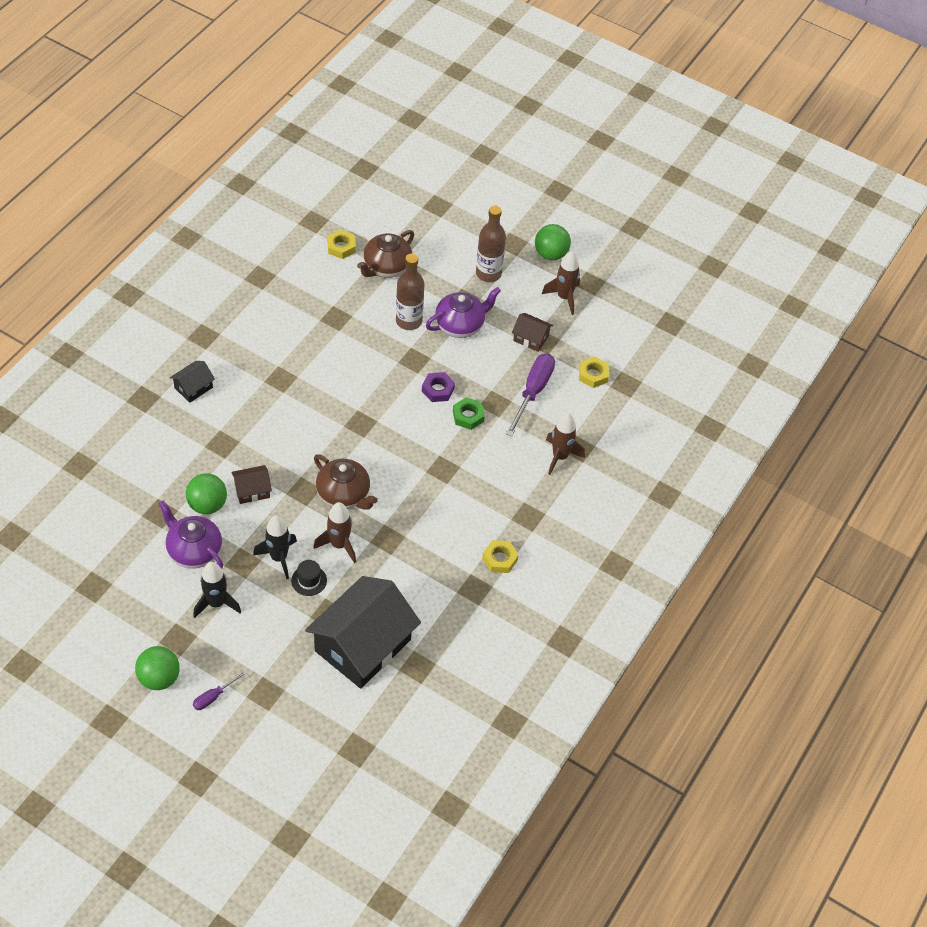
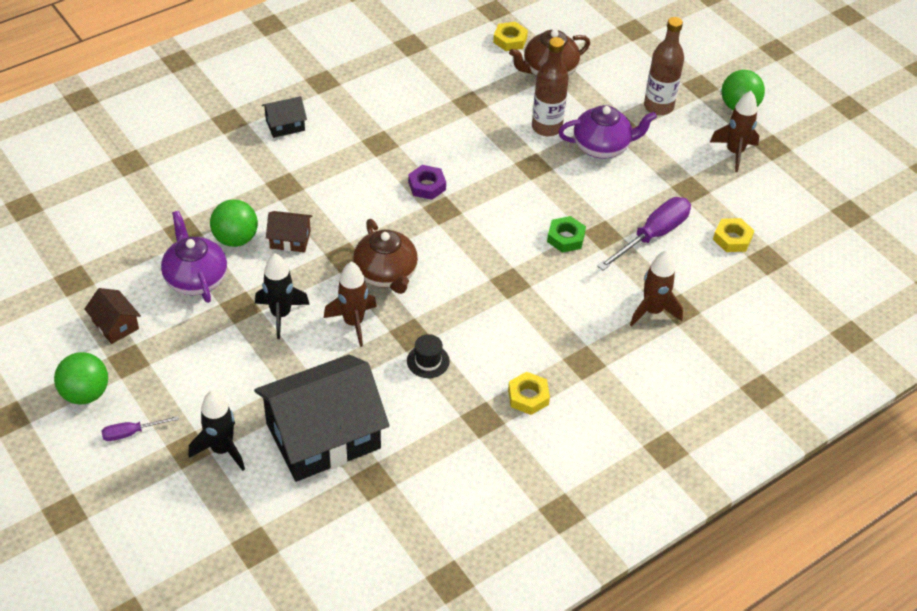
camera: 25 degrees right, 5 degrees down
(216, 603) = (189, 338): black rocket -> black rocket (222, 449)
(309, 580) = (300, 348): black hat -> black hat (428, 361)
(438, 390) = (545, 202): purple nut -> purple nut (427, 186)
(531, 338) = (676, 182): brown house -> brown house (115, 325)

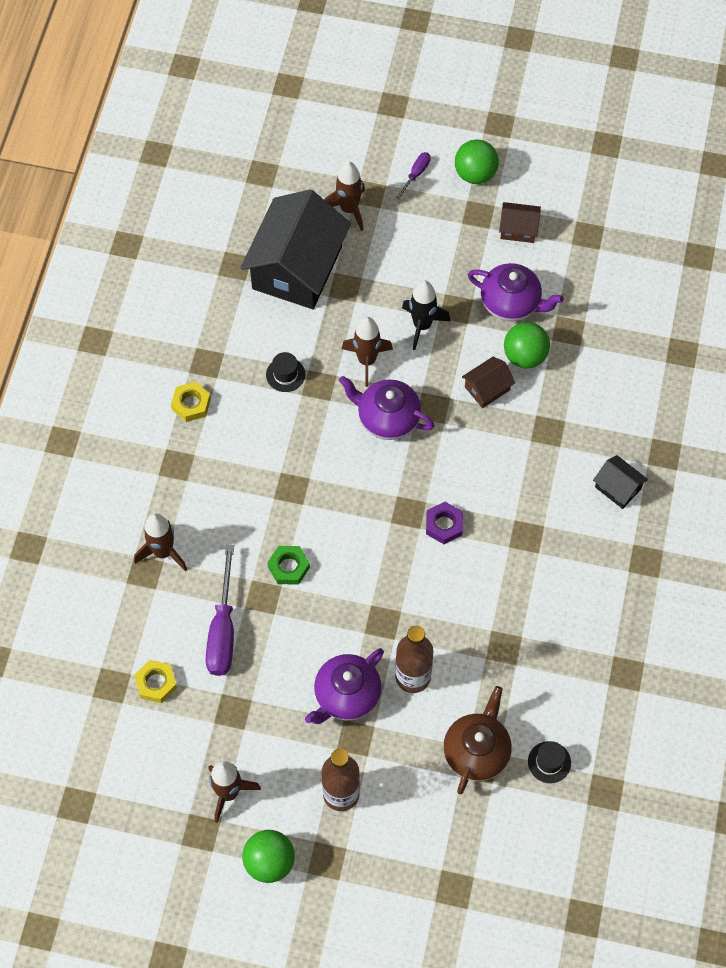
camera: 140 degrees right, 15 degrees up
(222, 449) = (349, 209): black rocket -> brown rocket
(285, 125) = (618, 488): black house -> black house turned 75 degrees counterclockwise
(386, 274) = (387, 418): brown teapot -> purple teapot
(510, 40) = (549, 762): yellow nut -> black hat

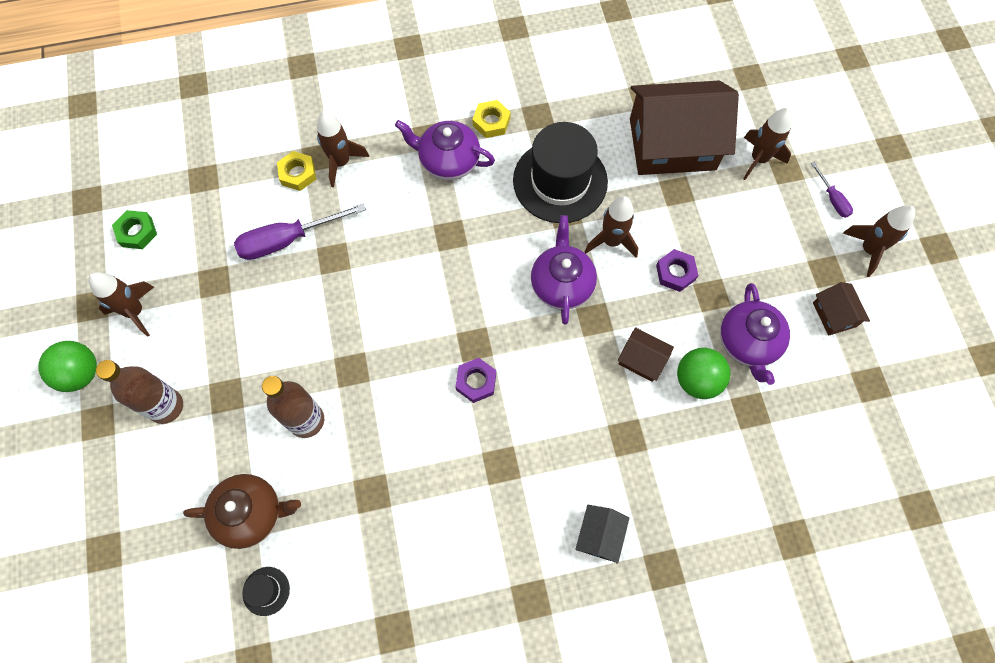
camera: 65 degrees right, 5 degrees up
(156, 683) = (217, 210): yellow nut -> yellow nut (298, 174)
(285, 374) = (560, 181): black hat -> black hat, size x2.42
(289, 567) = (371, 266): green nut -> green nut (137, 232)
(297, 268) = (672, 144): black house -> brown house
(346, 695) = (264, 369): purple teapot -> purple teapot (448, 161)
(415, 175) = (832, 199): purple screwdriver -> purple screwdriver turned 60 degrees clockwise
(422, 325) = (675, 272): black rocket -> purple nut
(475, 174) = (868, 250): green ball -> brown rocket

